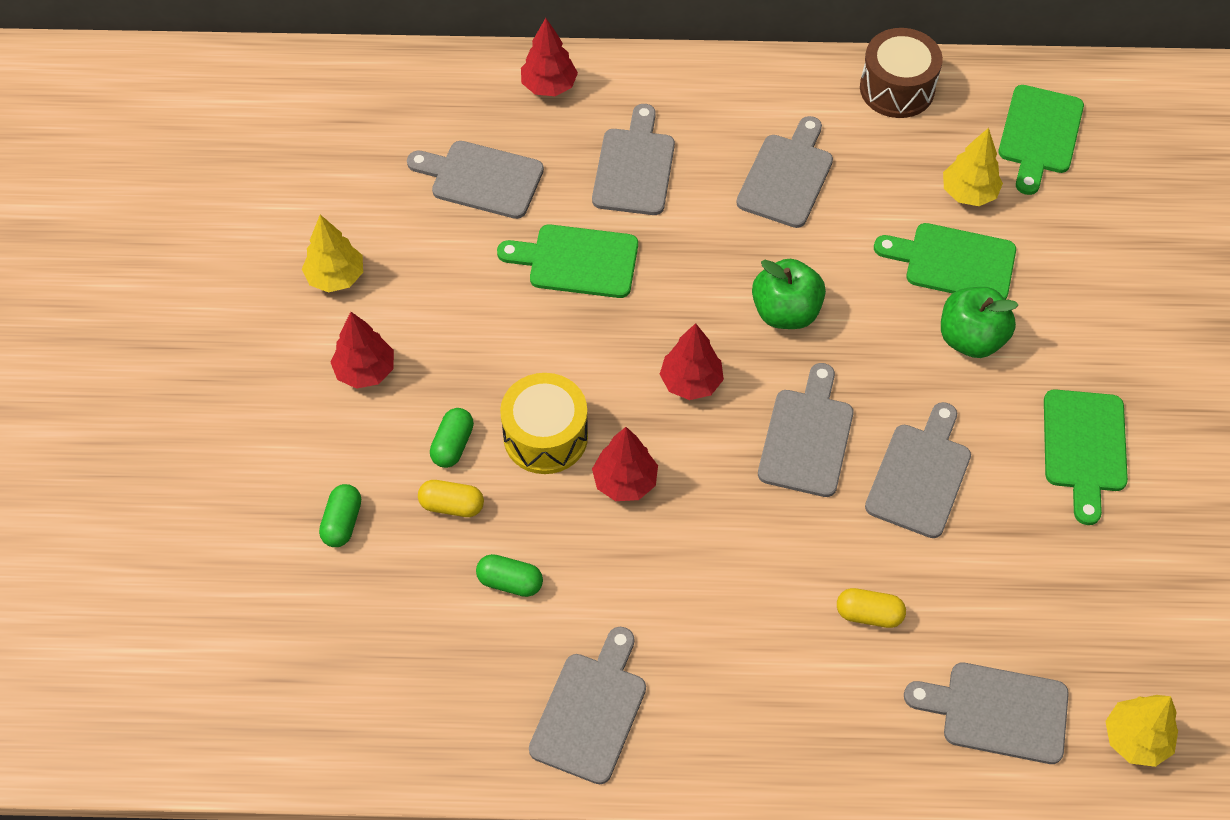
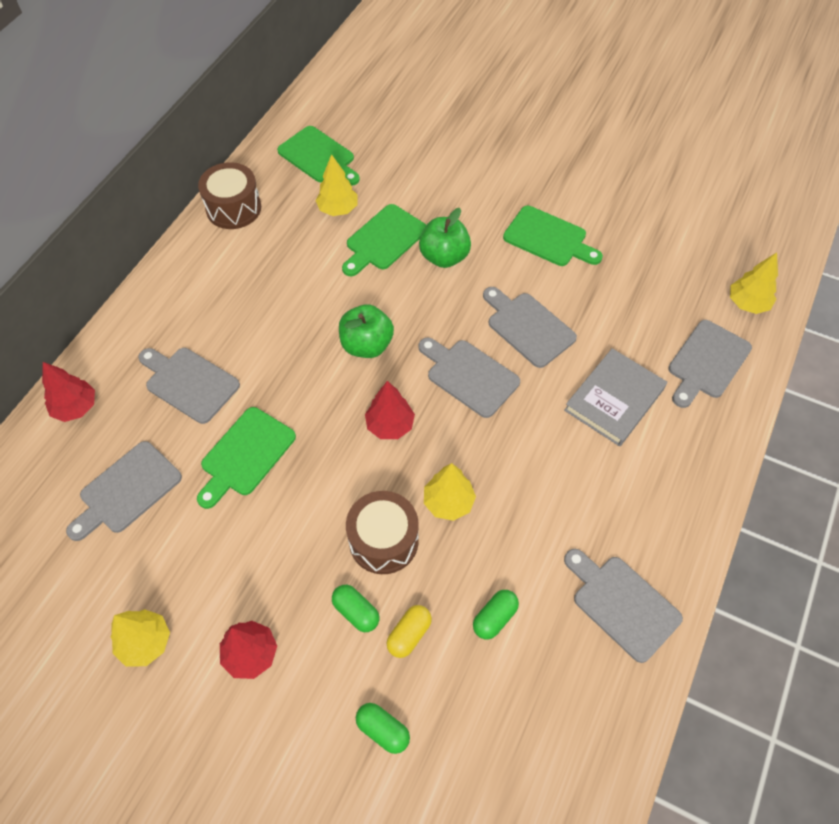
camera: 65 degrees left, 0 degrees up
(545, 436) = (383, 540): yellow drum -> brown drum
(625, 482) = (448, 502): red tree -> yellow tree
(787, 176) = (260, 297): grey cutting board -> none
(869, 614) = (614, 399): yellow capsule -> grey book

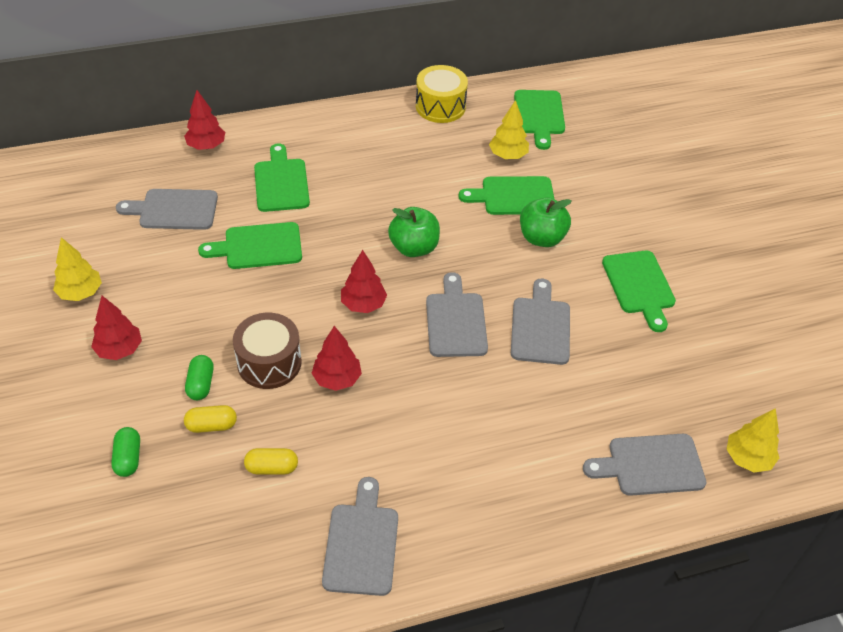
camera: 45 degrees right, 10 degrees down
(189, 383) = (281, 182): grey cutting board -> green cutting board
(233, 208) = (440, 106): brown drum -> yellow drum
(448, 502) = (337, 379): yellow tree -> red tree
(494, 618) = (272, 468): green capsule -> yellow capsule
(614, 399) = (539, 424): grey book -> none

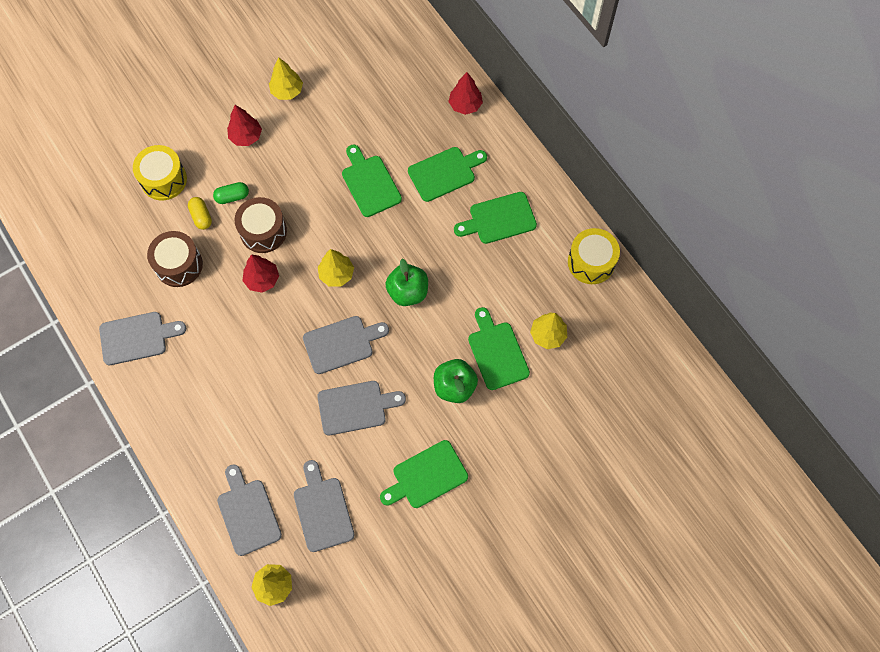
camera: 75 degrees right, 20 degrees up
(128, 458) = (164, 179): green capsule -> yellow drum
(174, 210) = (387, 113): grey cutting board -> grey cutting board (322, 510)
(272, 468) = (179, 265): yellow capsule -> brown drum
(363, 304) = (336, 274): red tree -> yellow tree
(539, 115) = (615, 349): green cutting board -> green cutting board (499, 219)

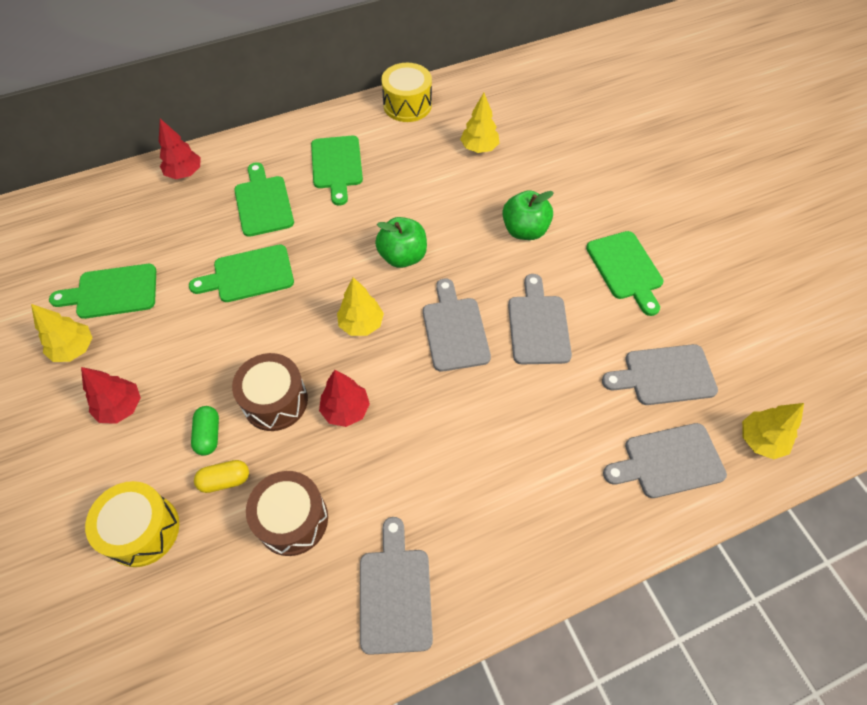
camera: 80 degrees left, 10 degrees down
(497, 352) = (491, 190): green cutting board -> green cutting board (112, 292)

